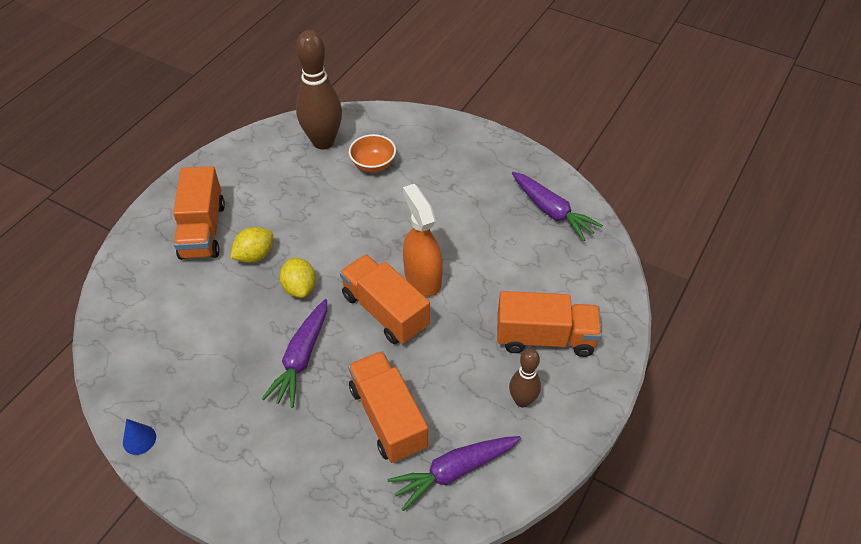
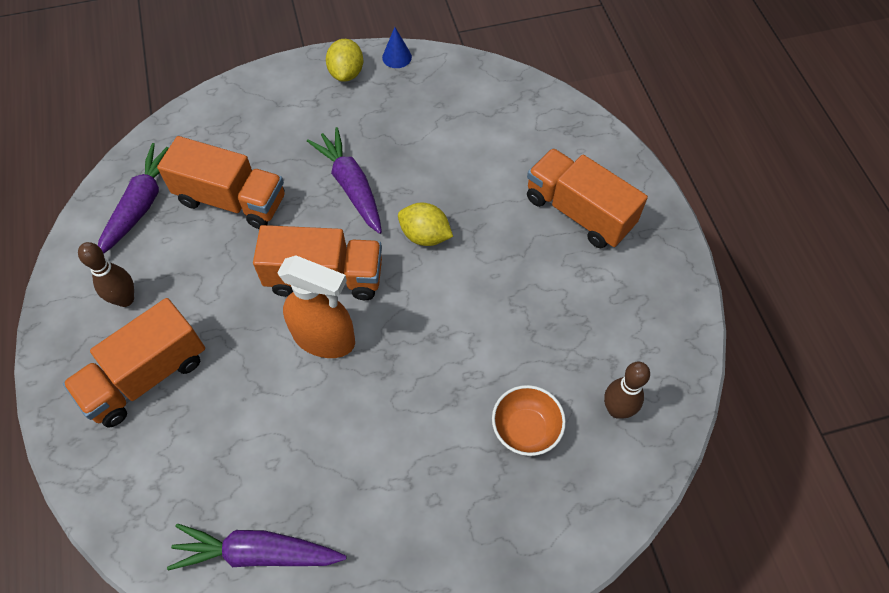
camera: 135 degrees right, 10 degrees up
(255, 255) = (502, 229): yellow lemon -> yellow lemon (346, 73)
(323, 142) = (617, 410): brown bowling pin -> brown bowling pin, size x0.54

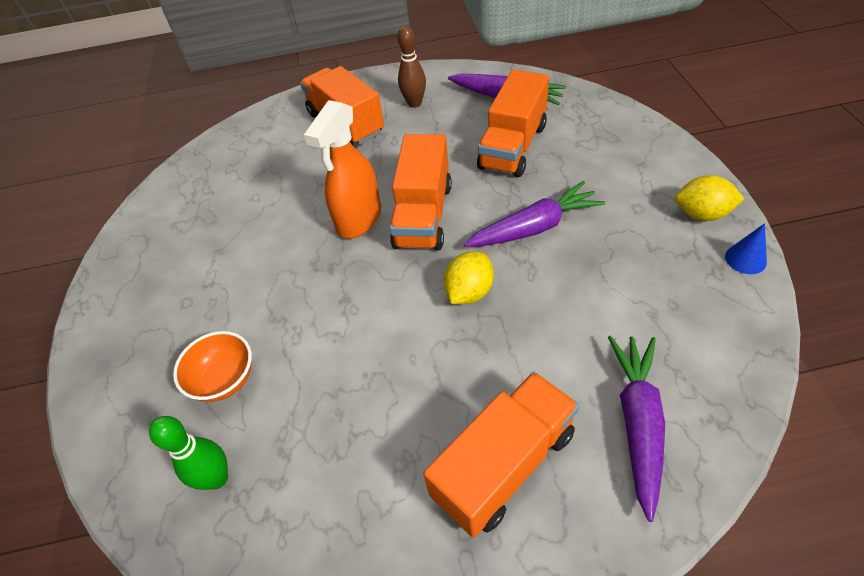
camera: 100 degrees right, 10 degrees down
(258, 553) = (190, 196): purple carrot -> purple carrot (638, 423)
(617, 410) = (217, 478): brown bowling pin -> green bowling pin

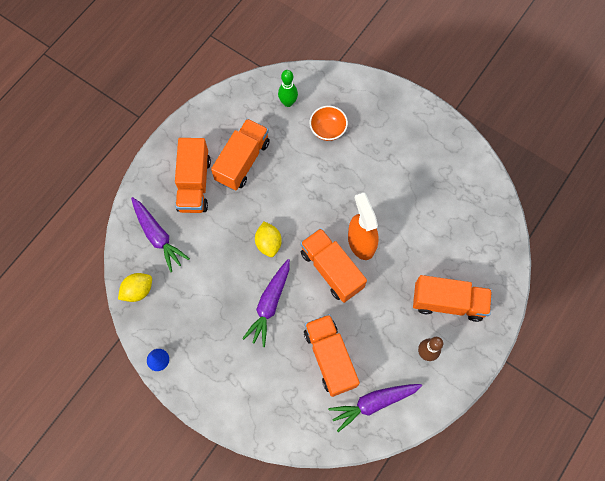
camera: 130 degrees right, 20 degrees up
(390, 437) = (242, 161): none -> orange truck
(702, 214) = (194, 378): yellow lemon -> yellow lemon (138, 290)

